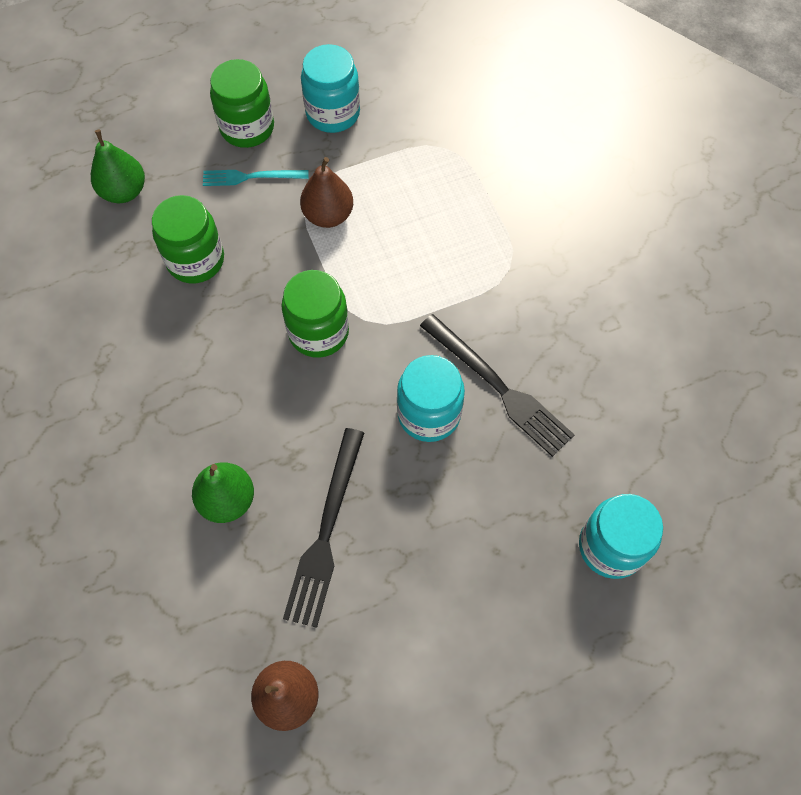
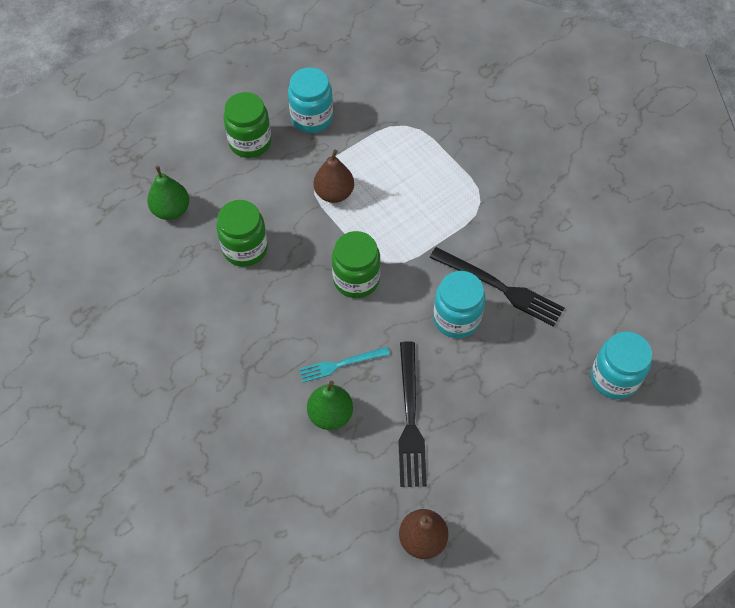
camera: 15 degrees left, 5 degrees down
(251, 177) = (266, 178): turquoise fork -> turquoise fork (341, 364)

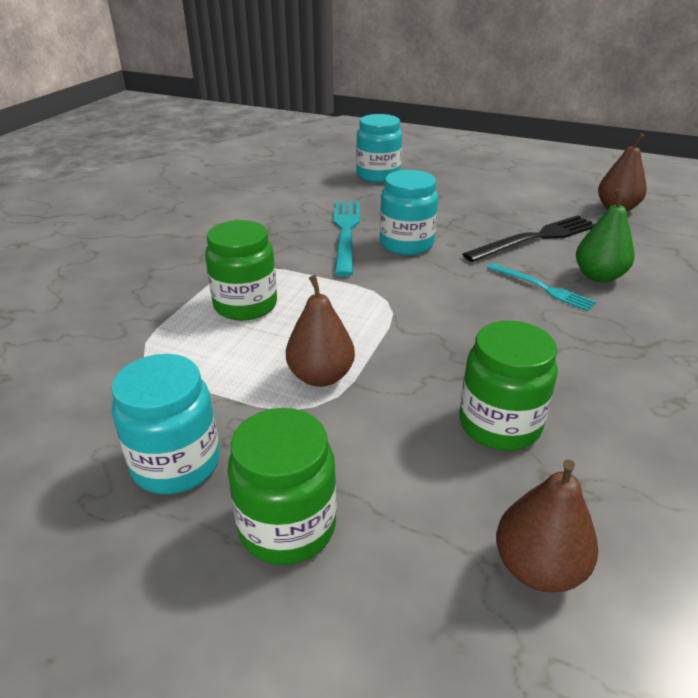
camera: 120 degrees left, 25 degrees down
(171, 210) = (538, 567): green pear -> brown pear
(356, 279) = (433, 313): green jar -> green jar (245, 305)
(500, 288) = (346, 233): black fork -> turquoise fork

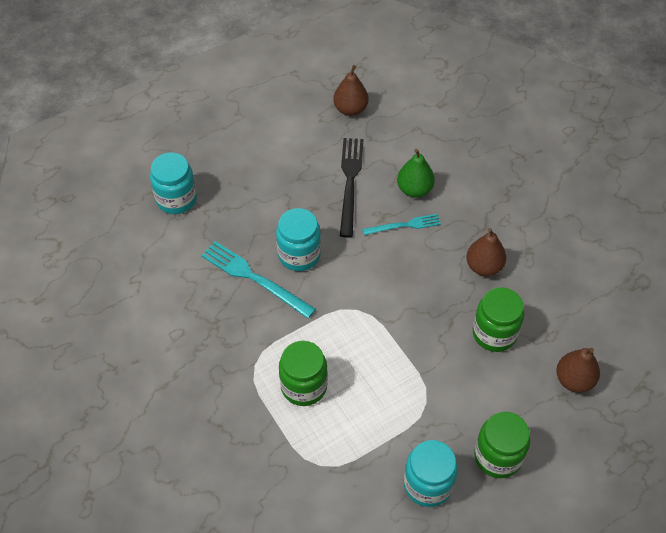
camera: 55 degrees left, 20 degrees up
(321, 376) = (405, 386): brown pear -> brown pear (484, 266)

